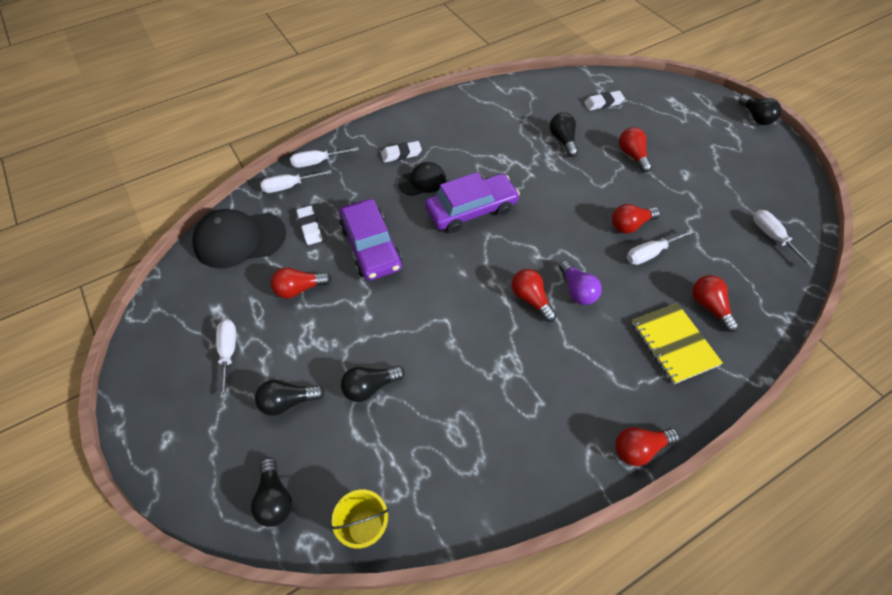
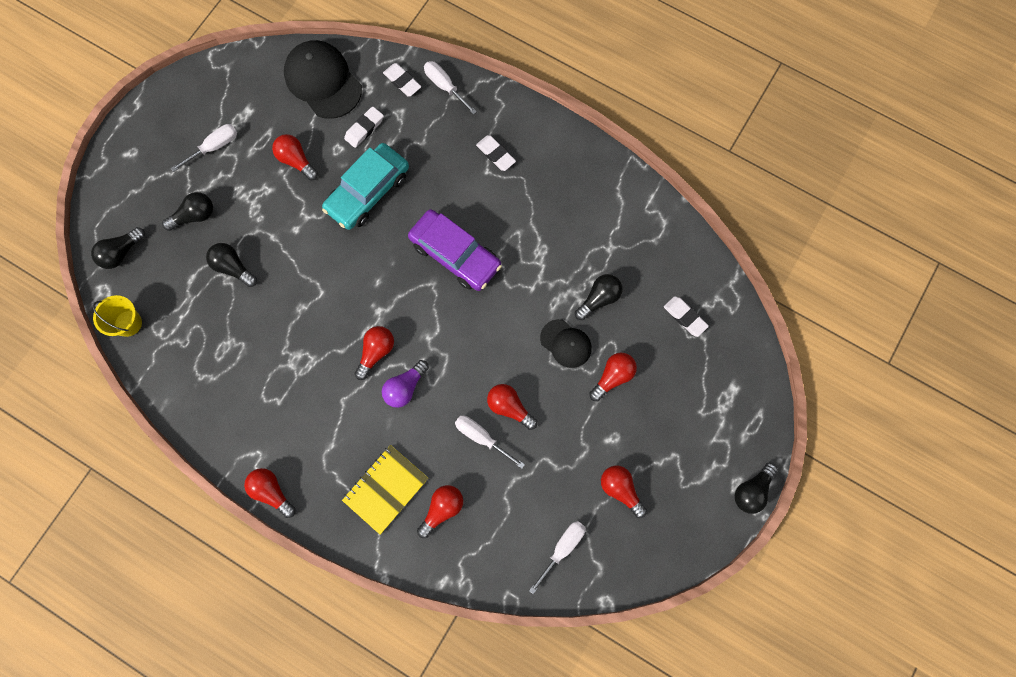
camera: 60 degrees right, 20 degrees up
(288, 402) = (194, 216): black light bulb -> black light bulb turned 105 degrees clockwise
(289, 186) = (402, 81): white screwdriver -> white eraser
(371, 247) = (368, 192): purple car -> turquoise car
(422, 181) = (469, 192): black cap -> black cap (566, 343)
(731, 184) = (620, 490): none -> red light bulb

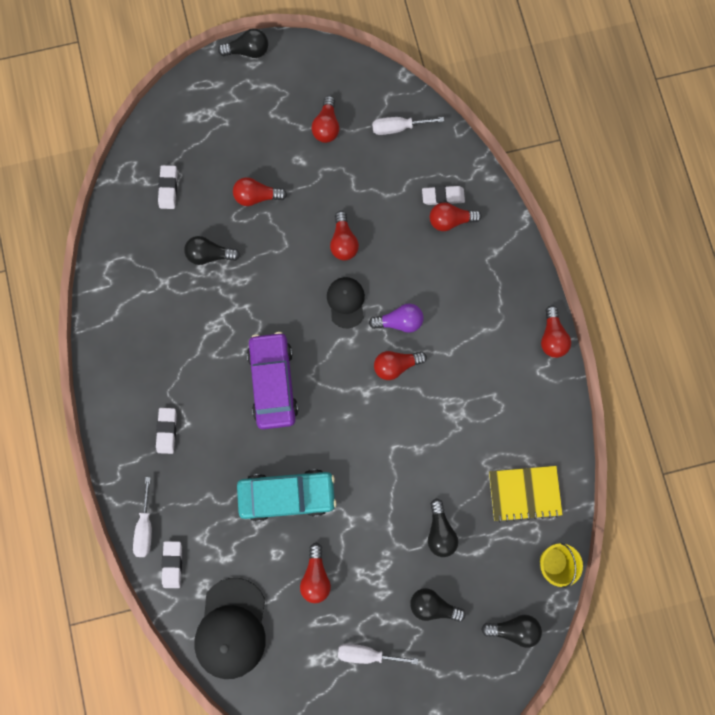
camera: 135 degrees left, 5 degrees up
(364, 129) = (240, 551): white eraser -> white eraser (443, 196)
(386, 489) = (474, 267): yellow notebook -> yellow notebook (524, 493)
(482, 437) = (381, 240): white screwdriver -> none
(566, 343) = (264, 247): black cap -> black cap (346, 302)

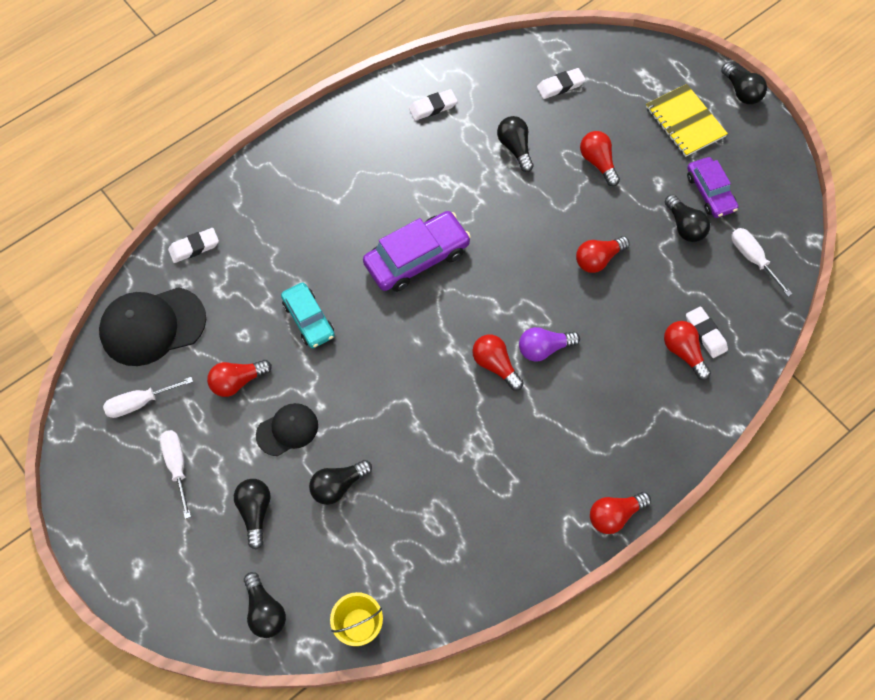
camera: 65 degrees right, 15 degrees down
(146, 526) = (221, 209): white screwdriver -> white screwdriver (140, 402)
(167, 430) = (322, 187): white eraser -> white eraser (433, 107)
(287, 494) = (308, 319): turquoise car -> turquoise car, size x0.64
(326, 126) = (710, 192): red light bulb -> purple car
(346, 162) = (684, 226): none -> black light bulb
(346, 302) = (536, 289): black cap -> black cap (287, 430)
(399, 321) = (544, 348): purple light bulb -> purple light bulb turned 105 degrees clockwise
(524, 493) = (421, 559): yellow notebook -> yellow notebook (685, 122)

